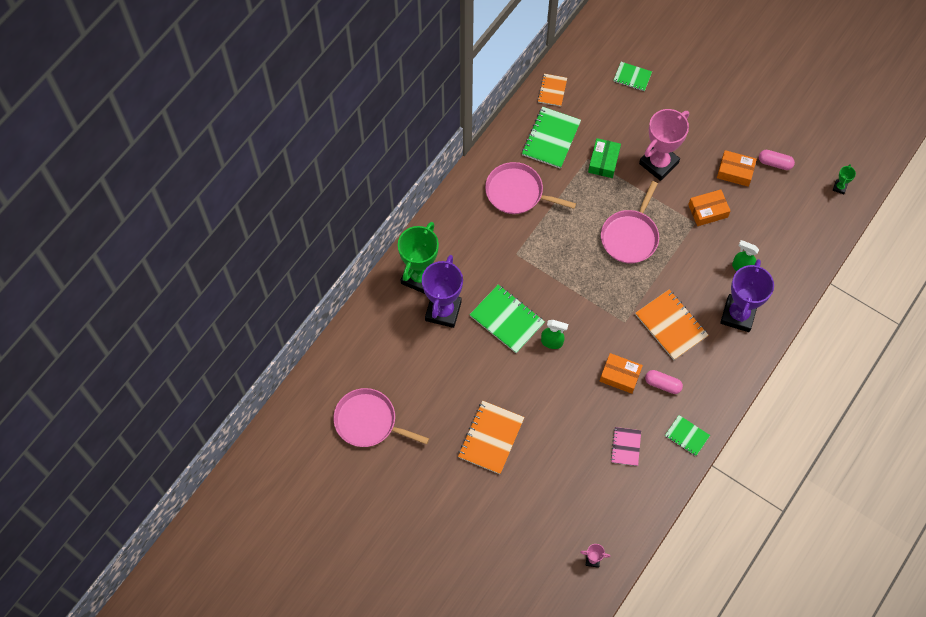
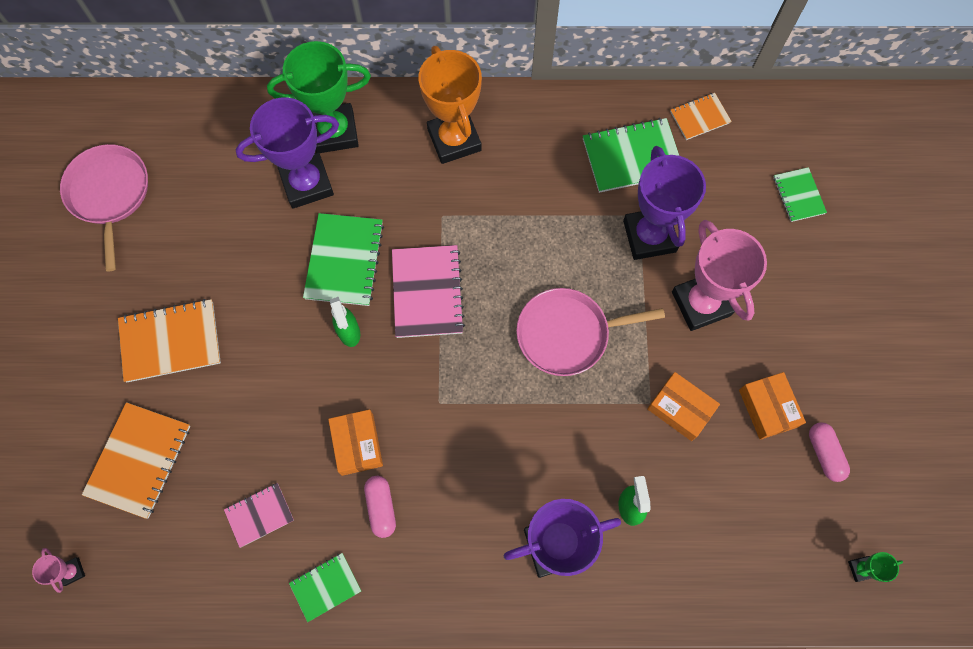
camera: 55 degrees right, 5 degrees up
(473, 219) = (454, 140): none -> orange trophy
(517, 192) = (527, 165): pink pan -> none
(557, 289) = (427, 292): none -> pink notebook
(603, 161) = (649, 236): green box -> purple trophy
(658, 163) = (701, 303): pink trophy -> pink trophy turned 60 degrees clockwise
(671, 325) = (475, 465): orange notebook -> orange notebook (139, 460)
(687, 436) = (325, 587): green notebook -> green notebook turned 60 degrees clockwise

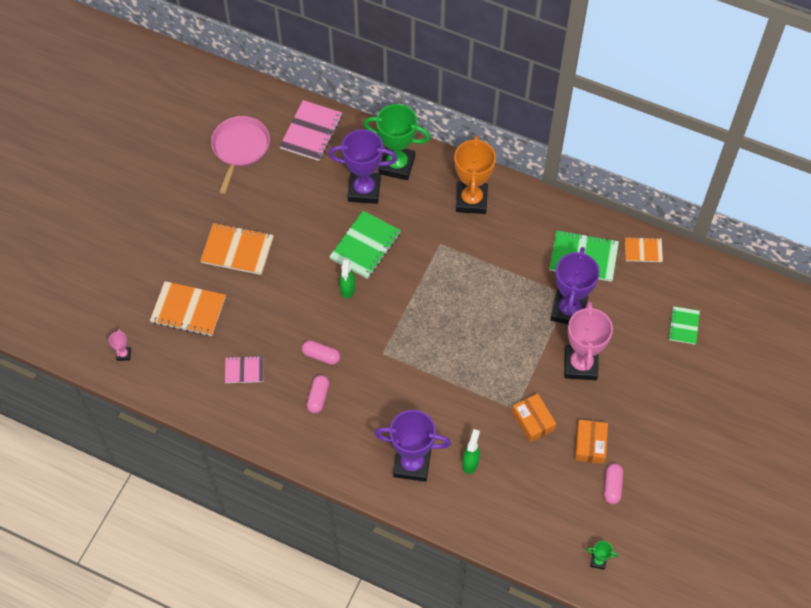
camera: 25 degrees right, 10 degrees down
(139, 460) = (188, 310): orange notebook -> orange notebook turned 60 degrees clockwise
(325, 587) = (264, 426): green notebook -> none
(357, 444) = (321, 356): orange box -> pink capsule
(427, 292) = (407, 286): pink notebook -> pink notebook (311, 132)
(567, 334) = (484, 347): pink pan -> none

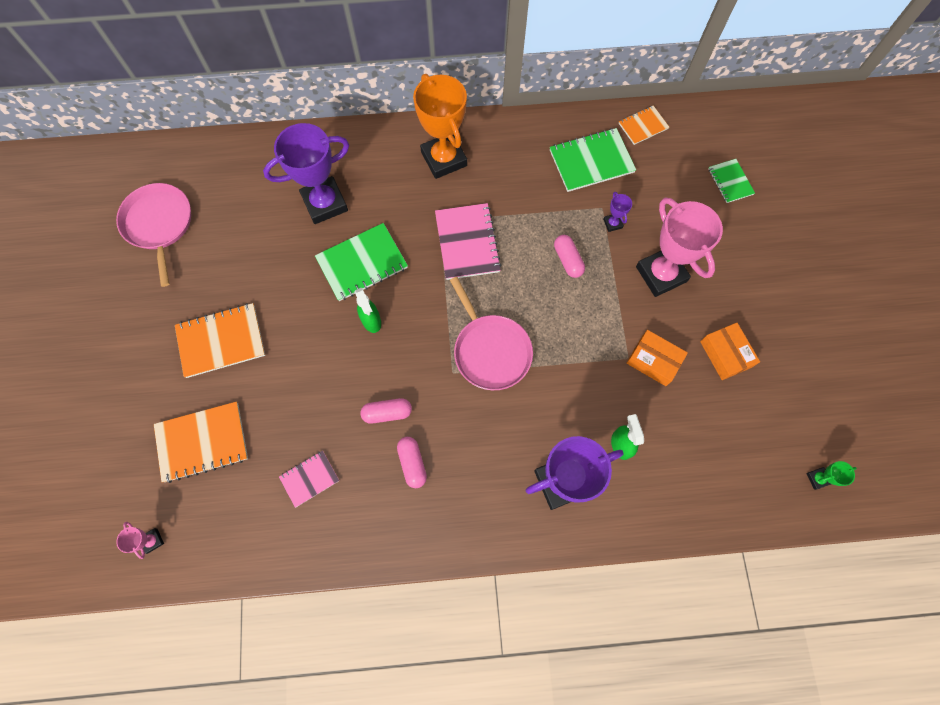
camera: 30 degrees left, 10 degrees up
(311, 132) = (230, 169): pink notebook -> pink notebook (467, 242)
(365, 246) = (362, 263): green notebook -> green notebook turned 60 degrees clockwise
(397, 165) = (344, 160): green trophy -> none
(419, 352) = (490, 350): none -> pink pan
(568, 310) = (612, 223): purple trophy -> purple trophy, size x0.42
(612, 486) = (776, 387): pink capsule -> pink capsule (568, 260)

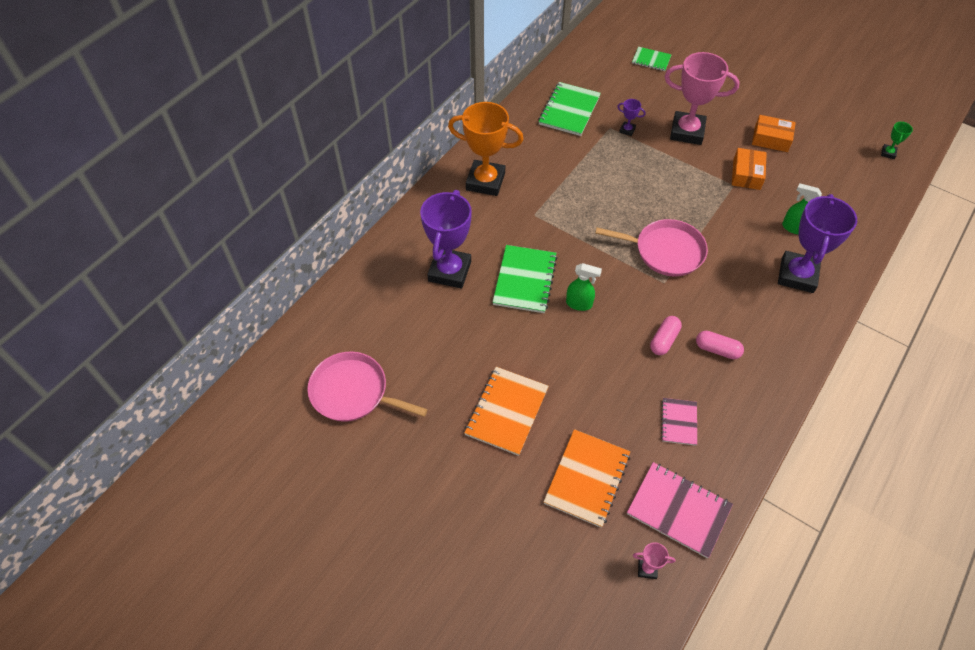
camera: 50 degrees left, 15 degrees down
(467, 242) = (567, 211): pink notebook -> pink notebook (678, 510)
(568, 260) = (633, 168): pink capsule -> none
(643, 126) = (568, 71): orange notebook -> none
(653, 361) = (746, 174): orange box -> orange box turned 60 degrees counterclockwise

